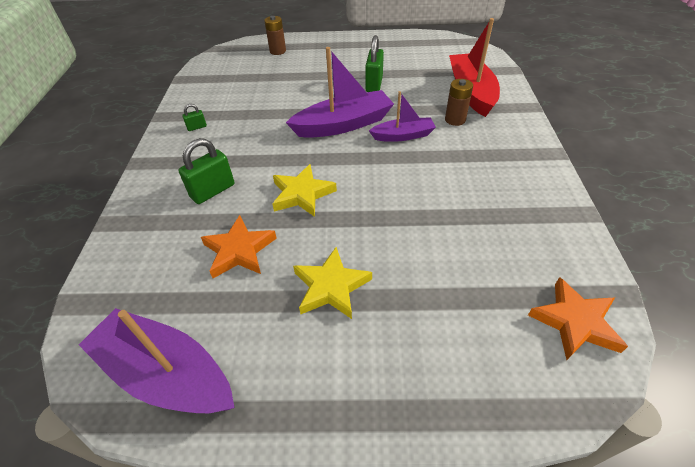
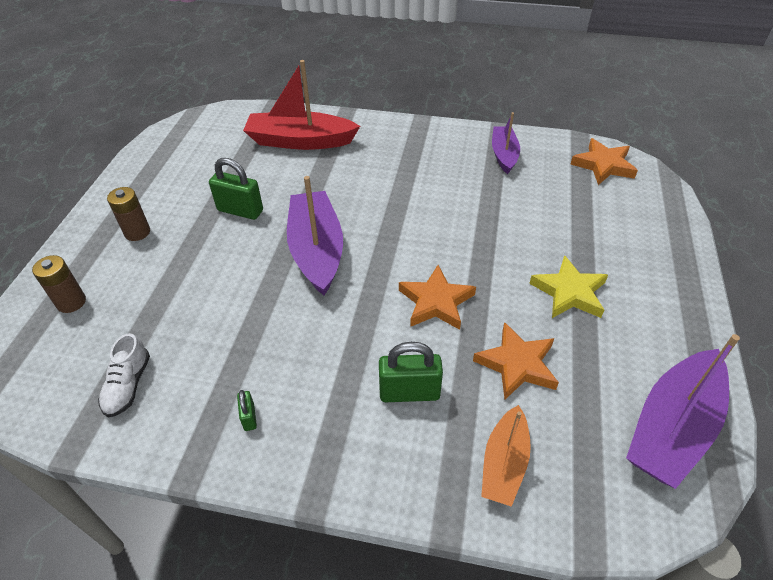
camera: 80 degrees left, 0 degrees up
(148, 248) = (504, 463): none -> orange boat
(213, 191) = (409, 392): green padlock -> green padlock turned 60 degrees counterclockwise
(221, 83) = (128, 385): none -> white shoe
(302, 194) = (436, 302): yellow star -> orange star
(403, 136) = (359, 205): purple boat -> purple boat (504, 155)
(455, 120) = (346, 163): brown battery -> brown battery (137, 232)

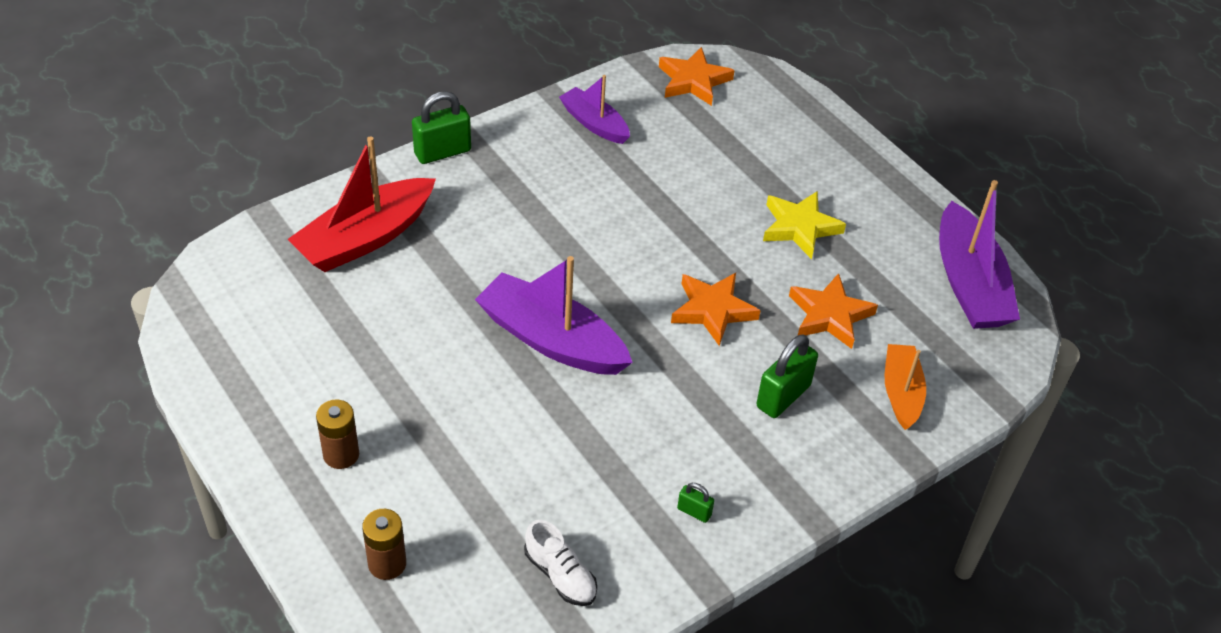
camera: 50 degrees left, 0 degrees up
(240, 210) = (417, 355): green padlock -> green padlock (442, 152)
(504, 463) = (901, 392): orange boat -> orange boat turned 150 degrees counterclockwise

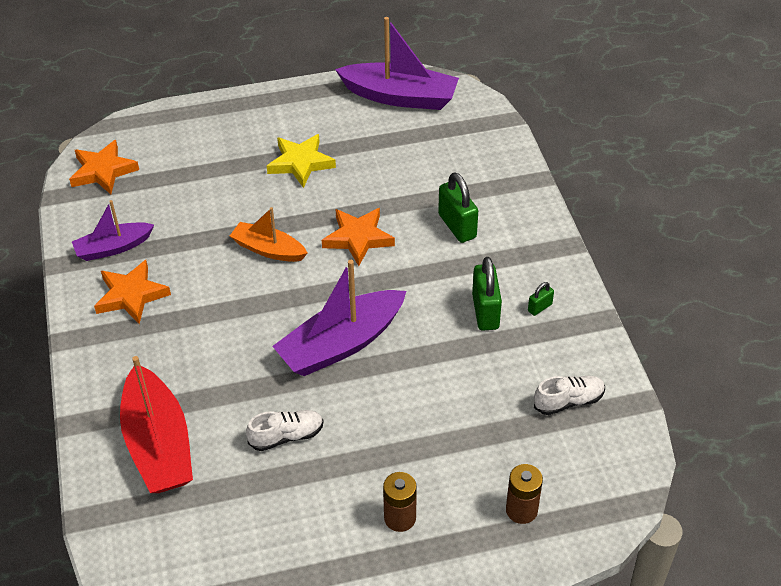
camera: 65 degrees left, 0 degrees up
(411, 331) = (286, 436): none -> white shoe
(442, 152) = (83, 361): green padlock -> green padlock (485, 311)
(829, 315) = (394, 176): orange star -> orange star (131, 295)
(901, 392) = (480, 164): orange boat -> orange boat (268, 249)

